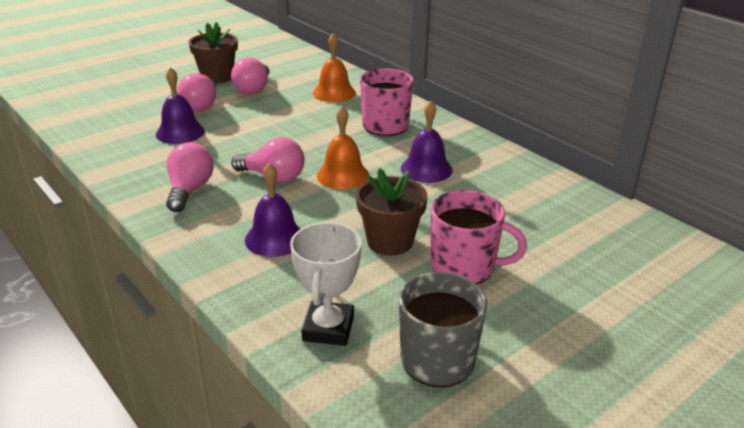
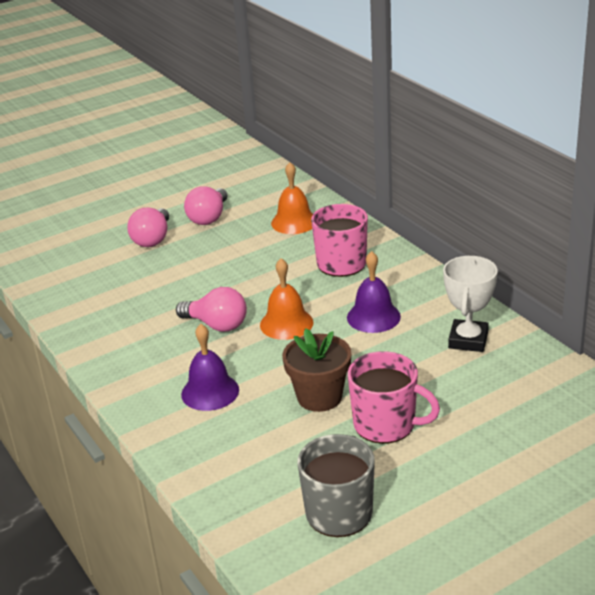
camera: 10 degrees right, 0 degrees up
(180, 132) = (129, 272): purple bell -> none
(189, 190) = (134, 339): pink light bulb -> none
(217, 77) = (172, 202): brown flower pot -> none
(328, 328) = (246, 481): white trophy -> white trophy (468, 340)

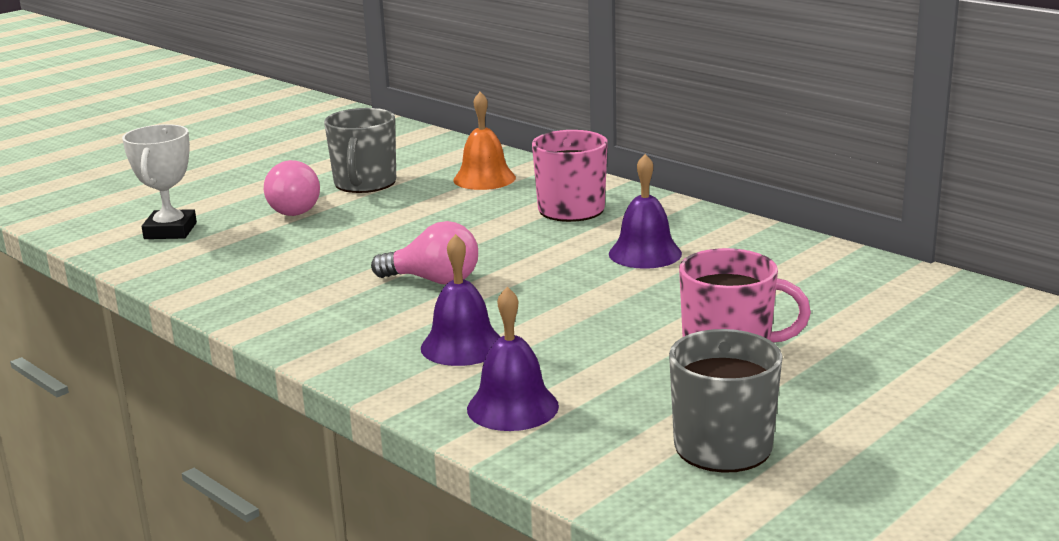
camera: 15 degrees left, 10 degrees down
(209, 217) = (365, 183): pink light bulb -> grey mug
(219, 454) = (512, 407): none -> purple bell
(286, 323) = (531, 270): orange bell -> none
(319, 397) = (620, 335): brown flower pot -> none
(468, 340) = (783, 263): white trophy -> white trophy (170, 231)

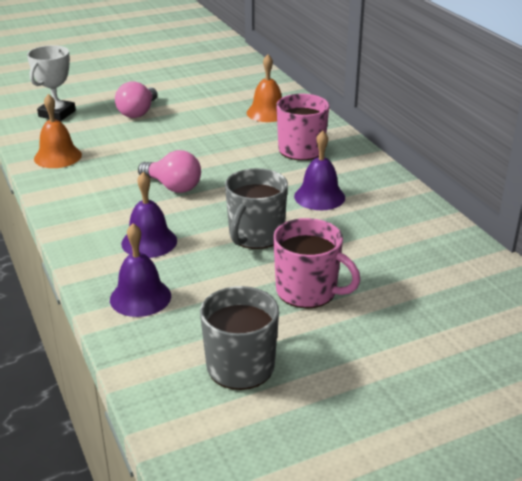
camera: 20 degrees right, 10 degrees up
(224, 279) = (58, 156): none -> orange bell
(365, 183) = (193, 101): grey mug -> grey mug (255, 235)

